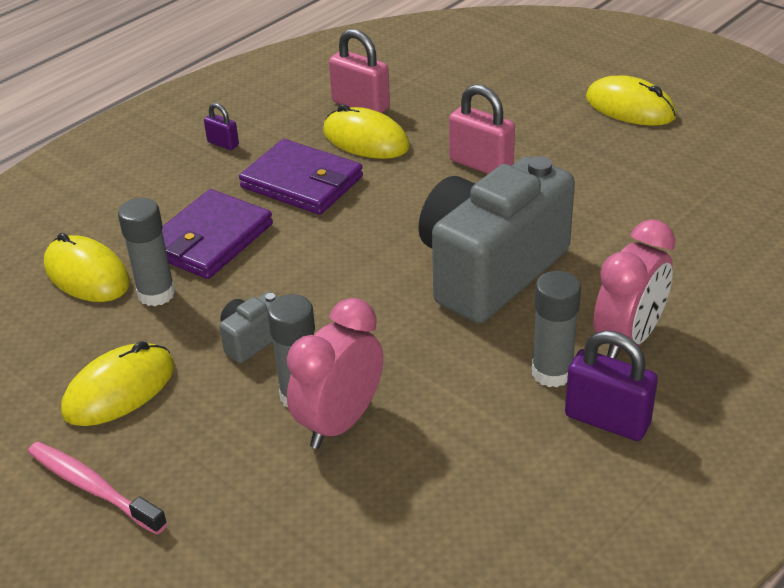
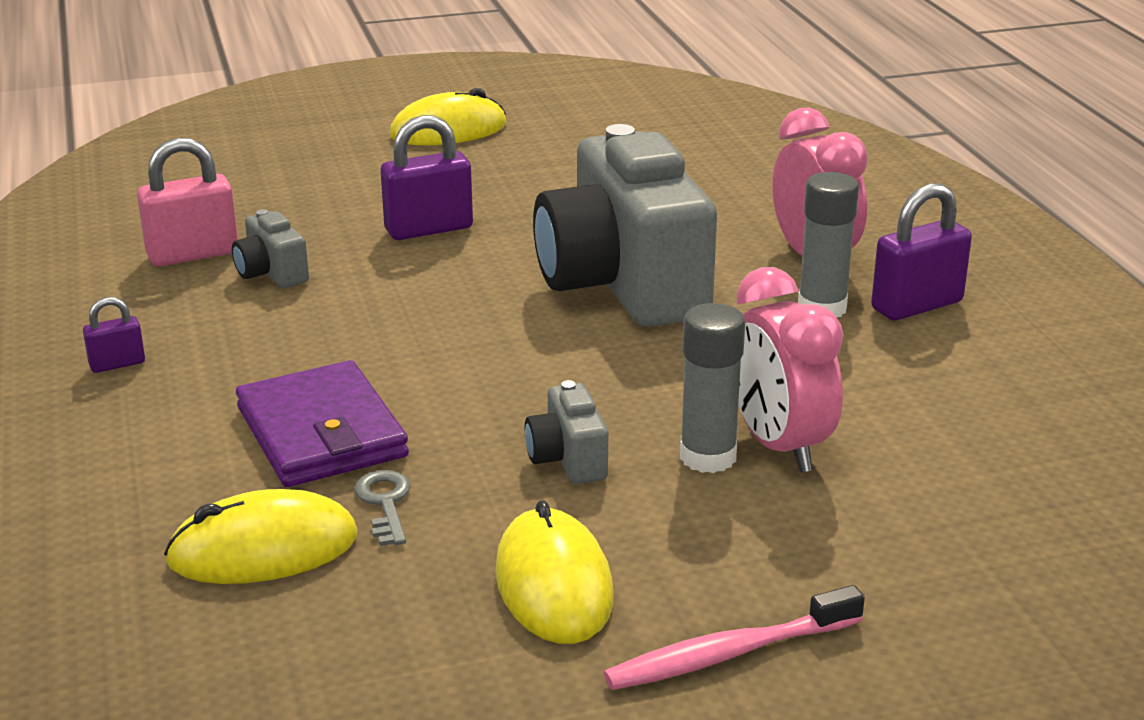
camera: 60 degrees left, 10 degrees down
(156, 294) = (385, 503): grey glue stick -> grey key
(302, 182) = (295, 337): purple wallet -> none
(365, 139) = (271, 273): yellow mouse -> grey camera
(481, 164) = (429, 229): pink padlock -> purple padlock

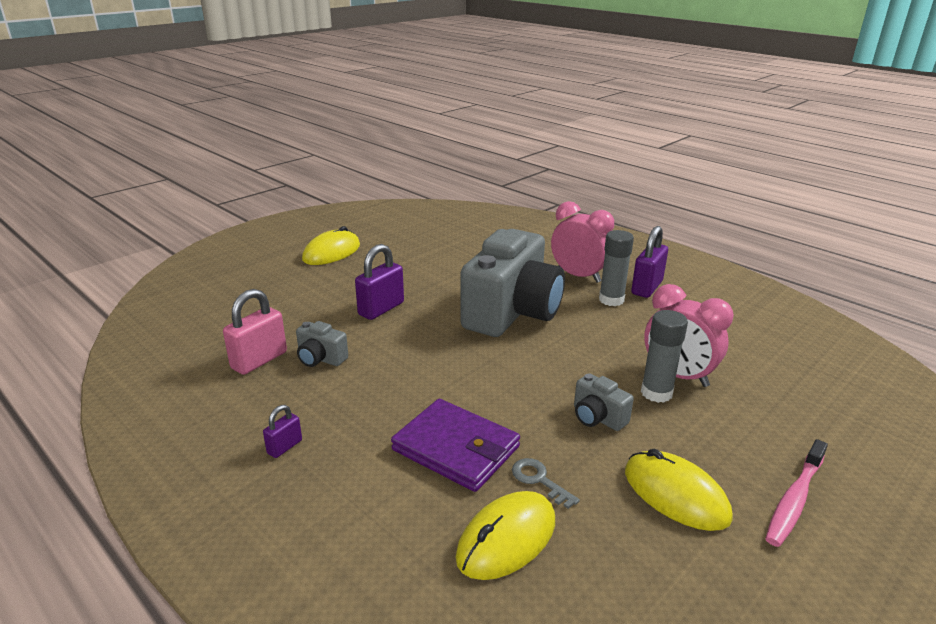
camera: 30 degrees left, 0 degrees up
(623, 285) = (512, 313): grey camera -> grey camera turned 105 degrees counterclockwise

